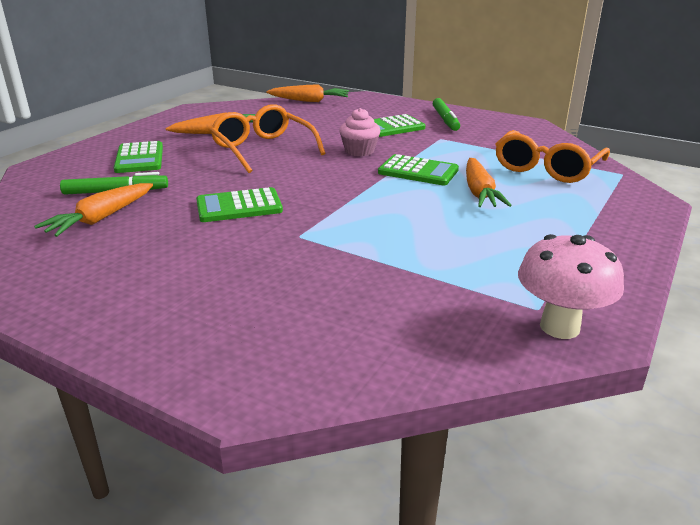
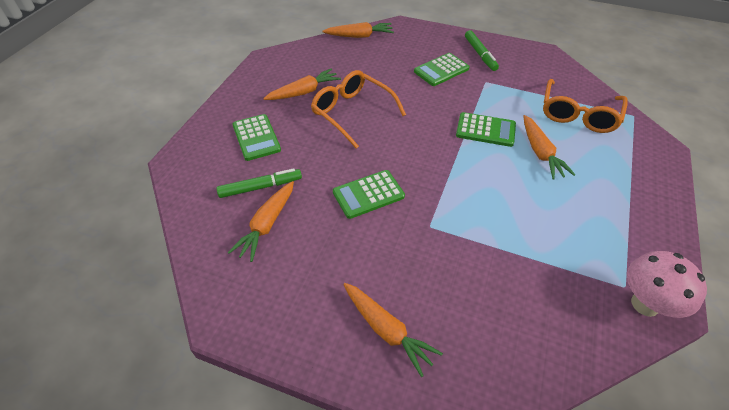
camera: 10 degrees left, 20 degrees up
(183, 312) = (386, 330): none -> orange carrot
(359, 151) = (430, 107): pink cupcake -> none

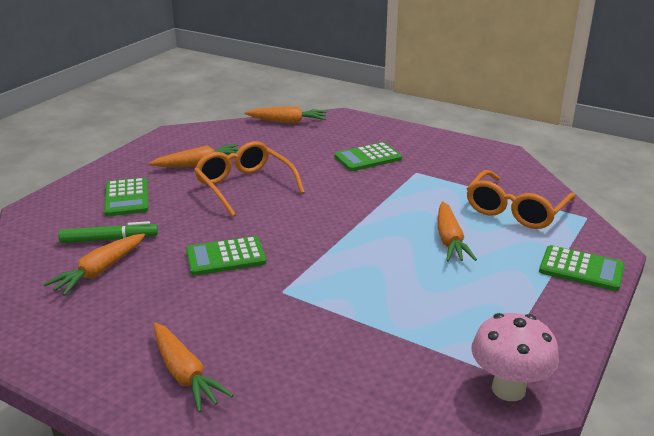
camera: 10 degrees right, 20 degrees down
(480, 54) = (422, 148): green marker -> none
(485, 130) = (393, 214): green calculator -> green calculator (581, 269)

